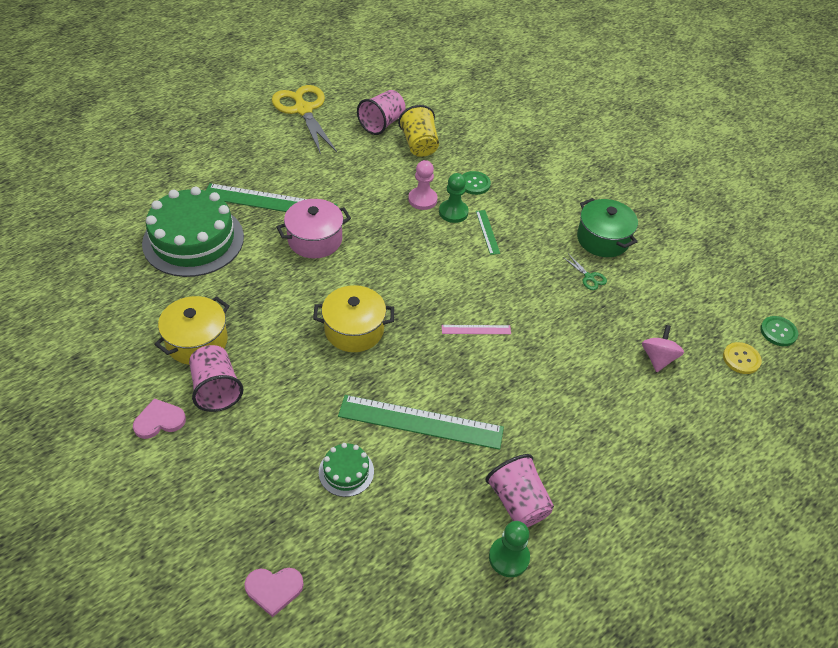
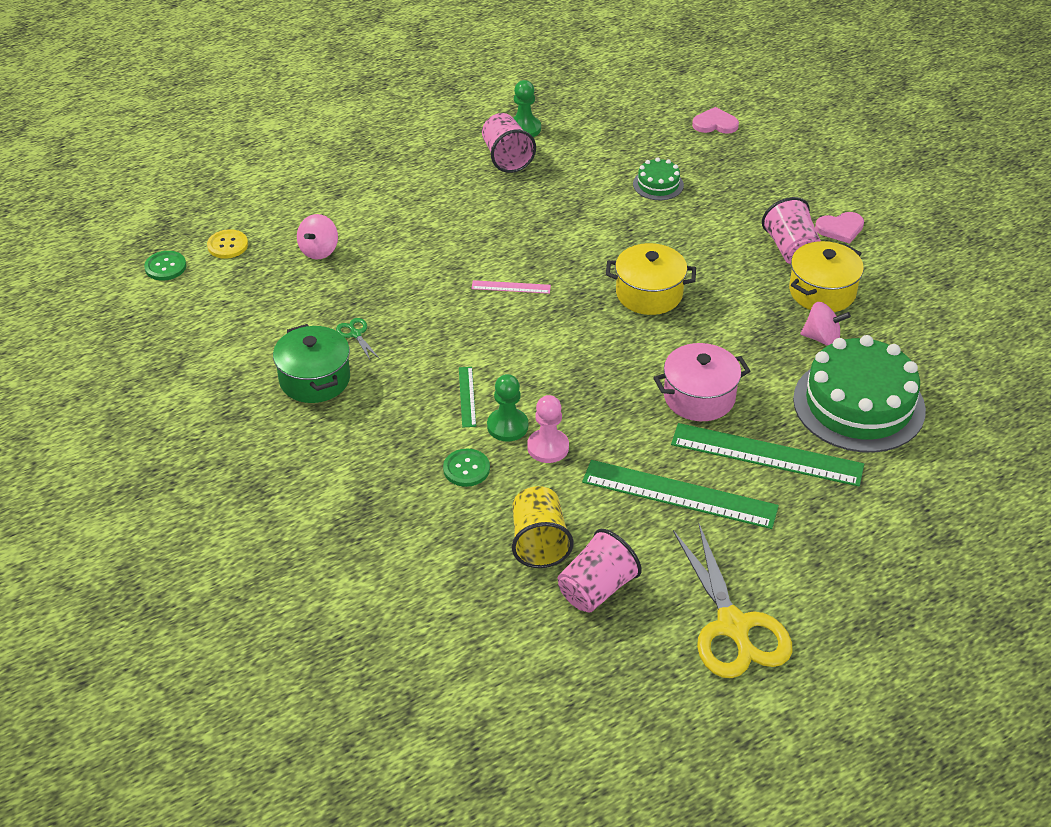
camera: 170 degrees left, 5 degrees down
(208, 294) = (822, 338): none -> pink spinning top
(420, 421) = (585, 214): green ruler -> green ruler (679, 494)

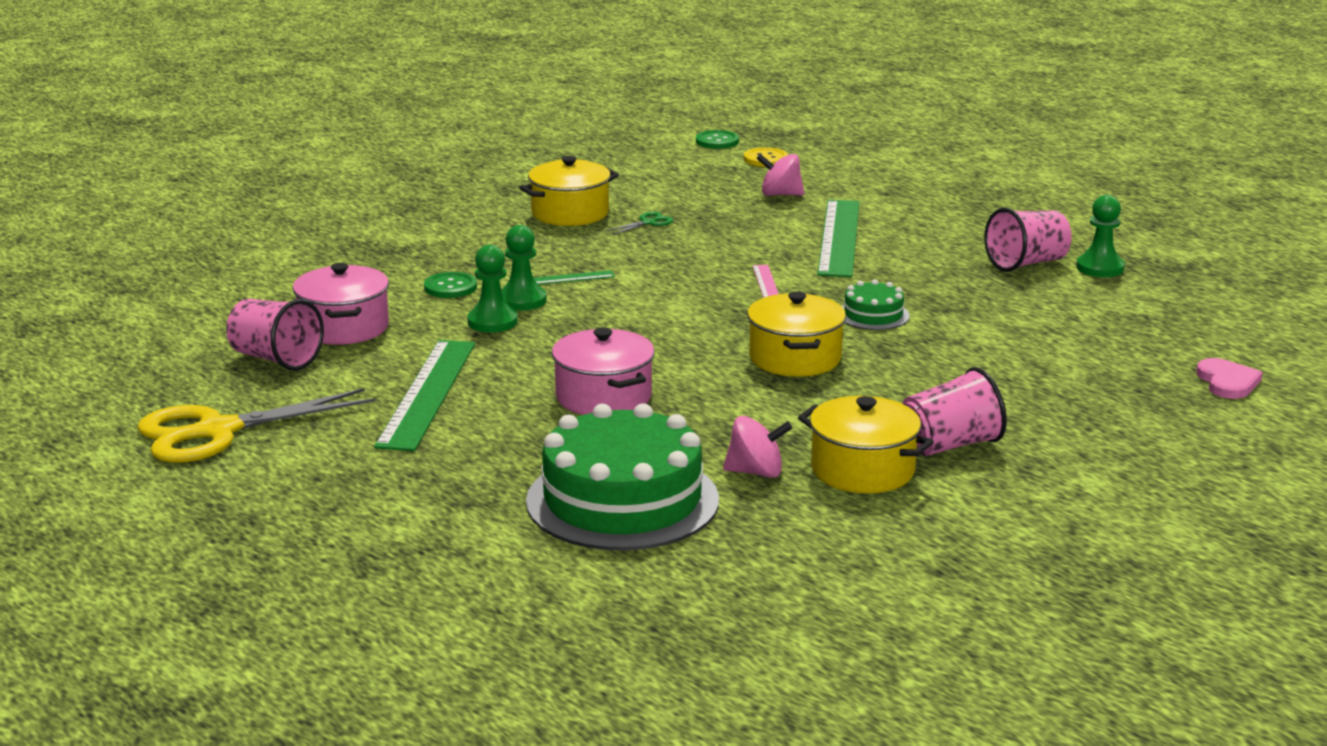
camera: 80 degrees right, 20 degrees down
(315, 379) = (570, 213): green pot -> yellow pot
(539, 542) = (344, 328): yellow cup -> pink pot
(548, 447) = (492, 322): pink pawn -> green pawn
(658, 184) = (1040, 352): green cake -> green cake (873, 315)
(766, 455) = (506, 441): green ruler -> green ruler (838, 237)
(822, 338) = (756, 472): pink spinning top -> pink spinning top turned 90 degrees counterclockwise
(840, 229) = (1028, 481): pink heart -> none

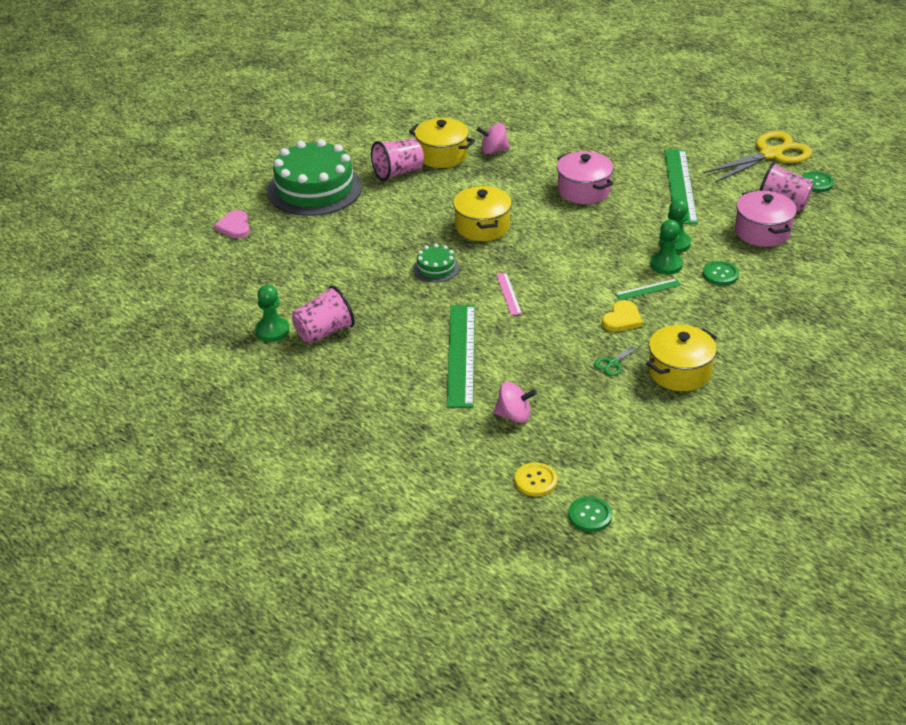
camera: 175 degrees right, 15 degrees up
(185, 383) = (816, 183): none -> green button
(616, 255) = (622, 319): none -> yellow heart
(622, 500) = (553, 132): green cake -> green cake (314, 189)

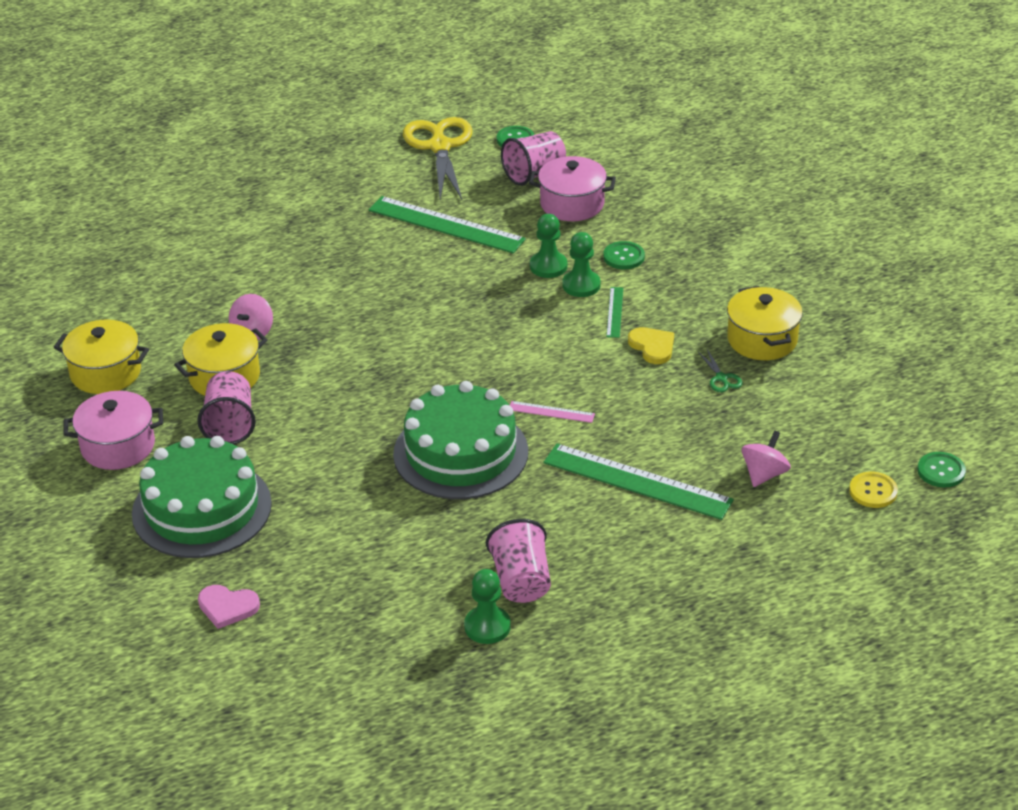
camera: 65 degrees left, 0 degrees up
(436, 268) = (460, 453): green cake -> green cake, size x2.21
(482, 226) = (406, 391): yellow pot -> yellow pot (105, 373)
(583, 190) = (397, 293): pink pot -> pink pot (118, 446)

